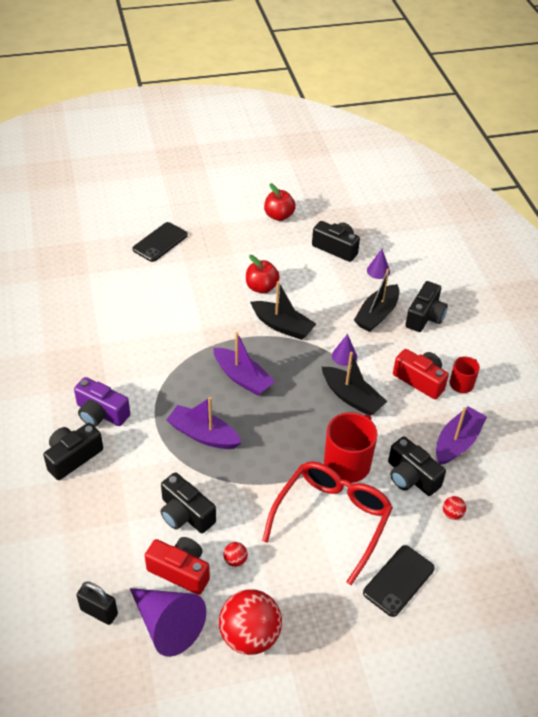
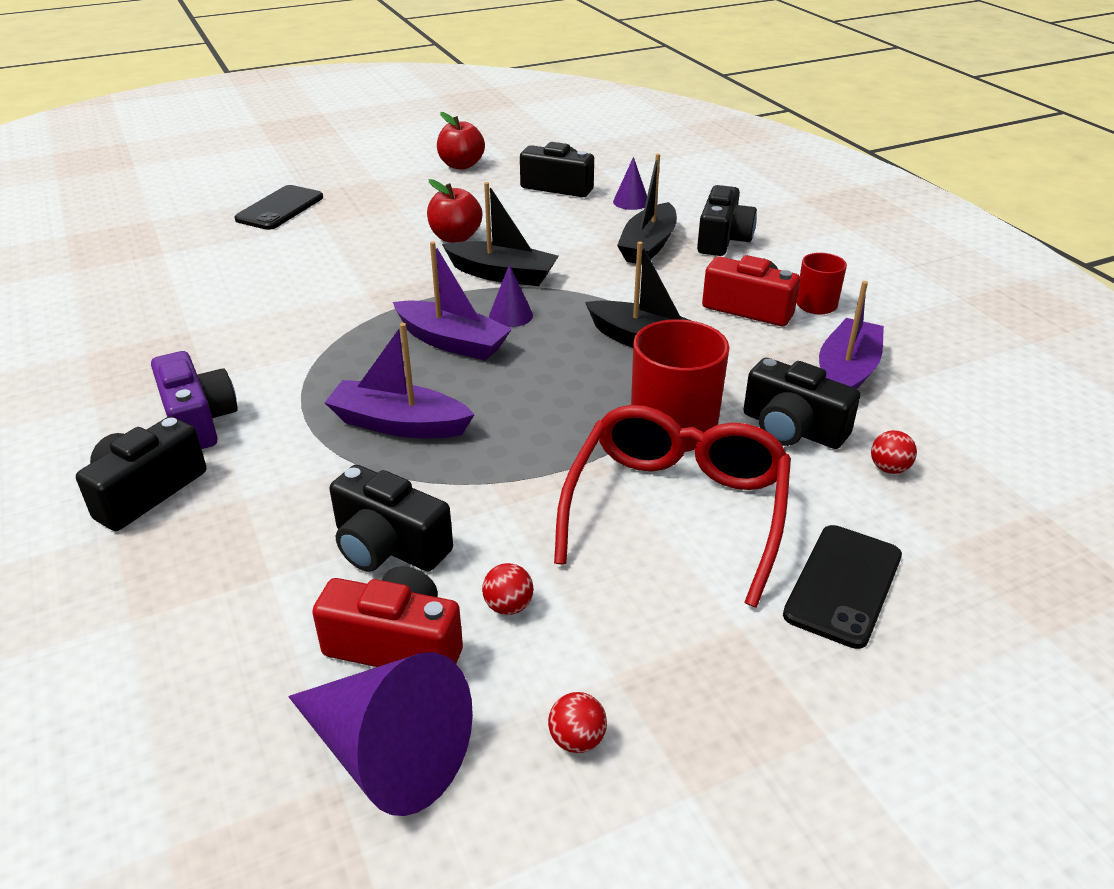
camera: 10 degrees left, 10 degrees down
(99, 612) = (222, 757): black padlock -> none
(101, 413) = (198, 421): purple camera -> purple camera turned 135 degrees counterclockwise
(249, 635) = (577, 739): red ball -> red ball, size x0.41
(344, 356) = (615, 296): purple cone -> purple cone (511, 315)

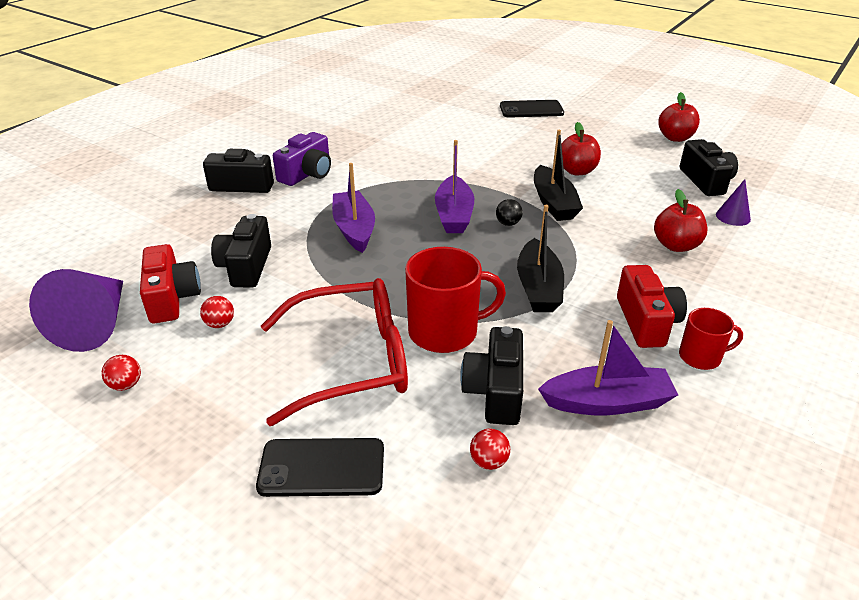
camera: 60 degrees right, 0 degrees up
(511, 315) = (508, 223): purple cone -> black ball
(648, 246) = (676, 245): black boat -> red apple
(722, 239) = (739, 277): black camera -> none

